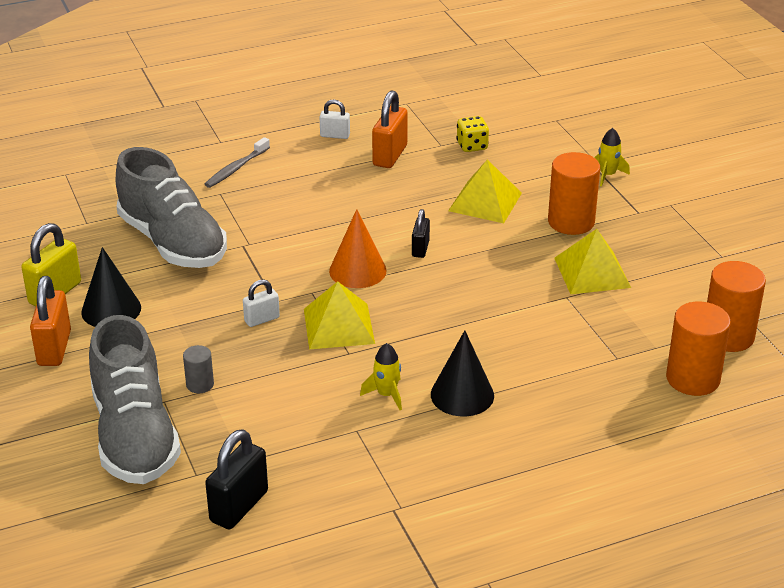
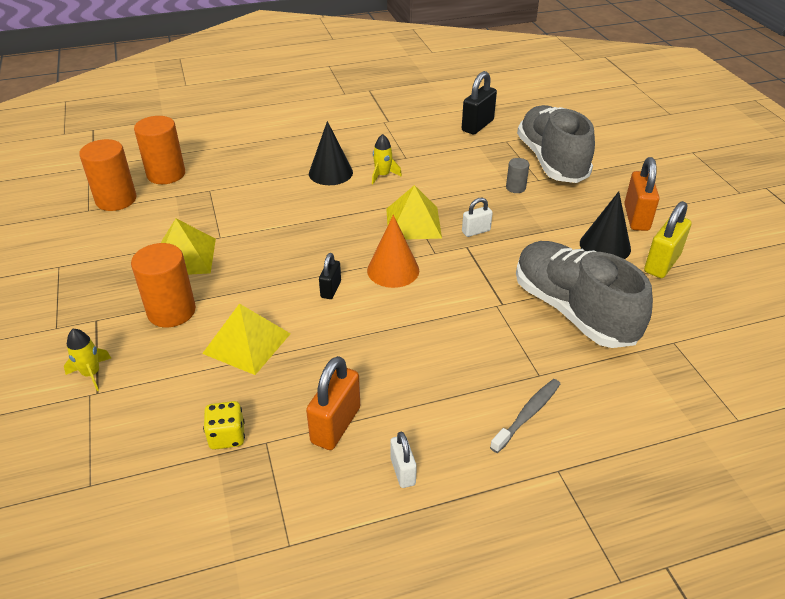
camera: 175 degrees left, 5 degrees up
(335, 135) = (402, 471): white padlock -> white padlock turned 60 degrees clockwise

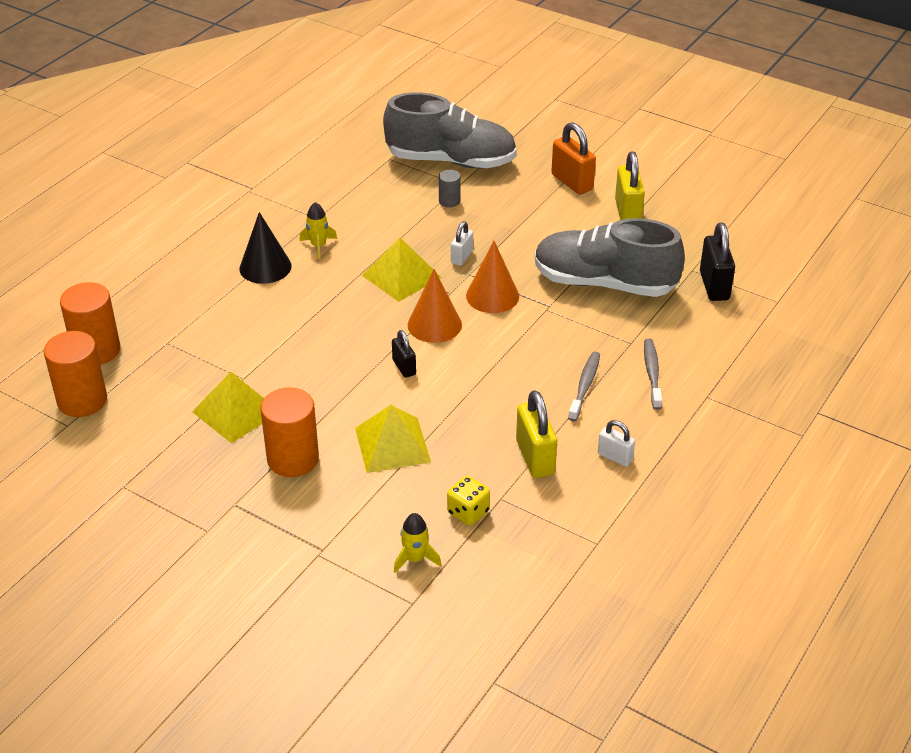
camera: 40 degrees left, 0 degrees up
(91, 374) = (296, 541): yellow rocket -> yellow rocket (415, 559)
(336, 425) = (535, 457): orange padlock -> yellow padlock
(452, 388) = (584, 386): none -> grey toothbrush
(464, 272) = (492, 296): none -> orange cone
(477, 126) = (345, 154): black padlock -> black padlock (714, 286)
(551, 161) = (451, 161): grey shoe -> grey shoe turned 150 degrees clockwise
(605, 246) = (573, 219): black cone -> none

